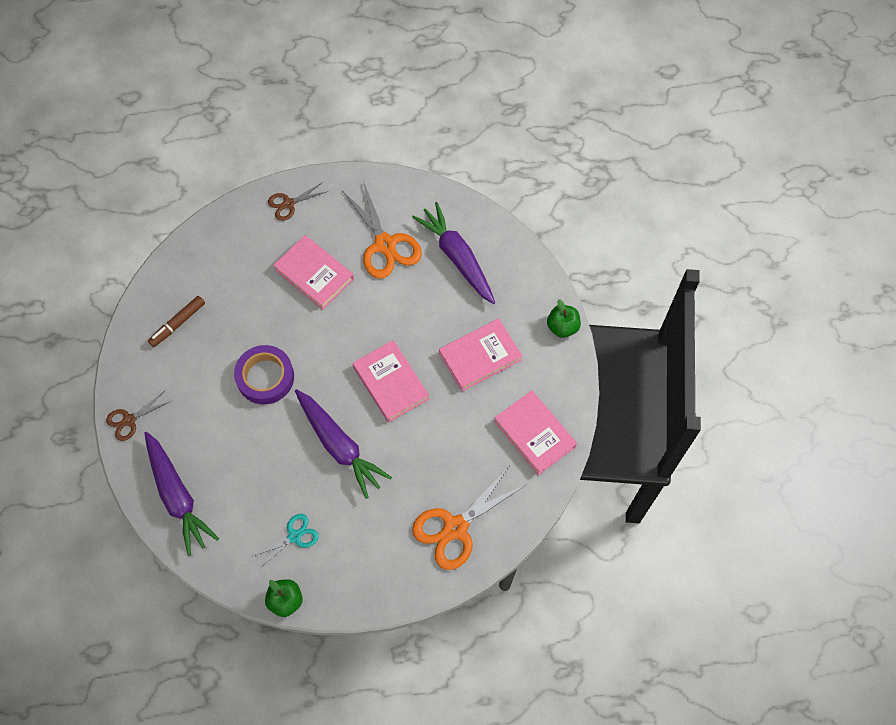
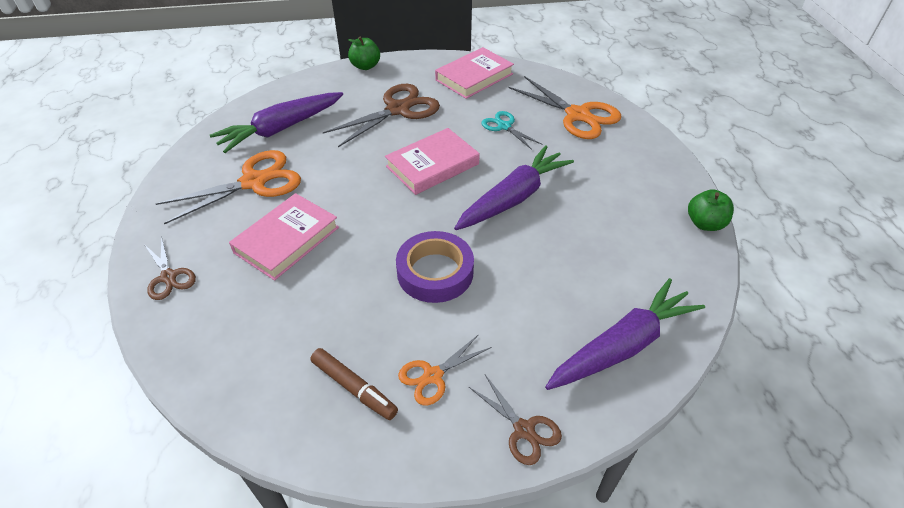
camera: 95 degrees left, 20 degrees down
(177, 370) = (433, 376): none -> orange scissors
(294, 536) = (630, 224): turquoise scissors -> turquoise scissors (504, 126)
(480, 356) = (398, 109): pink book -> brown scissors

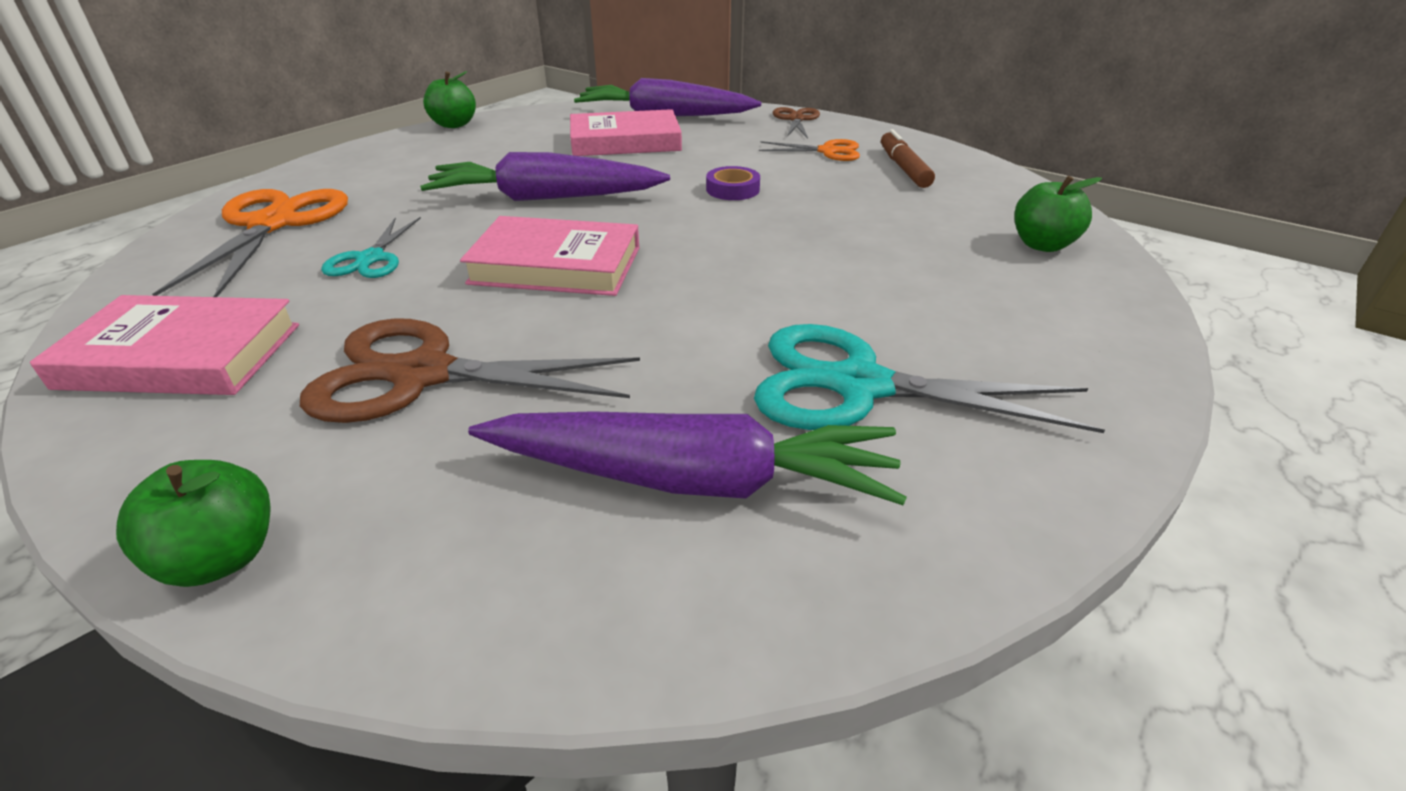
camera: 135 degrees left, 10 degrees down
(169, 277) = (1089, 316): brown scissors -> none
(208, 334) = (1042, 245): none -> green apple
(254, 182) = (859, 386): orange scissors -> turquoise scissors
(287, 240) = (873, 281): pink book -> pink book (625, 141)
(435, 272) = (732, 189): purple tape -> purple tape, size x0.53

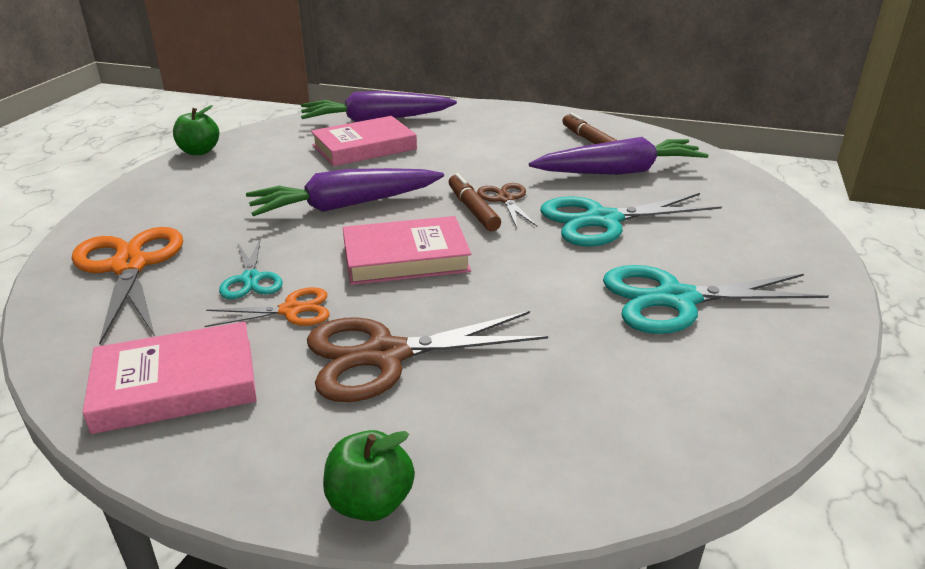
camera: 20 degrees left, 5 degrees down
(685, 225) = (473, 209): none -> brown marker
(690, 479) = (624, 378): purple carrot -> purple carrot (618, 171)
(732, 189) = (483, 176): purple tape -> none
(796, 119) = (482, 110): brown scissors -> brown scissors (505, 199)
(827, 151) = (526, 134): orange scissors -> orange scissors (291, 310)
(840, 264) = (602, 221): none -> turquoise scissors
(1042, 245) = (716, 185): green apple -> none

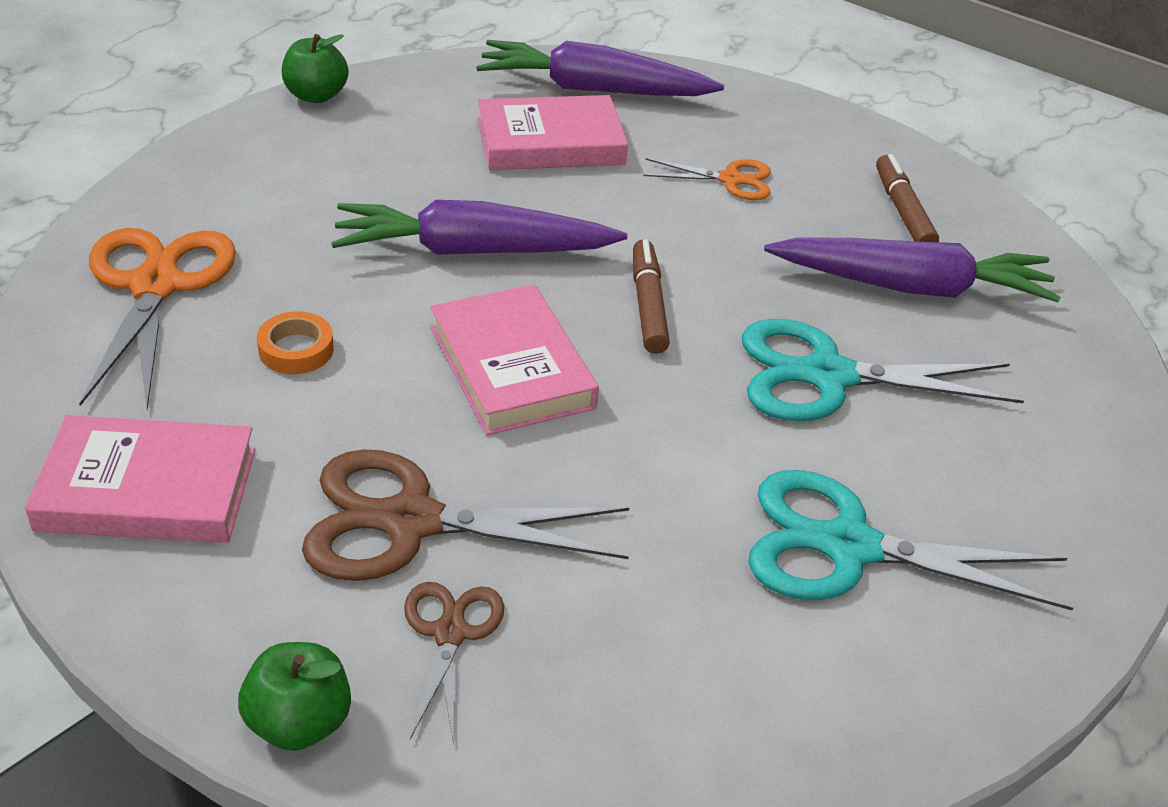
camera: 15 degrees right, 10 degrees up
(251, 279) = (296, 349): turquoise scissors -> orange tape
(291, 310) = (325, 415): orange scissors -> orange scissors (730, 180)
(405, 257) = (511, 367): pink book -> pink book turned 60 degrees clockwise
(505, 199) = (706, 298): brown scissors -> brown scissors (450, 633)

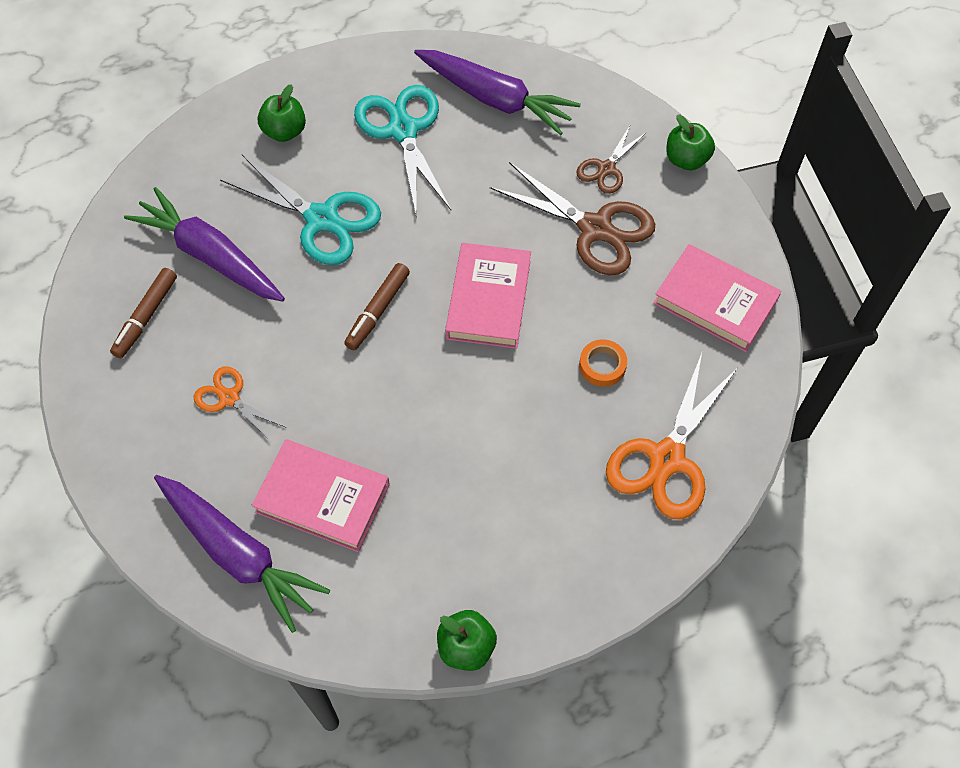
camera: 145 degrees left, 20 degrees up
(473, 251) = (452, 404): purple carrot -> purple carrot (495, 99)
(848, 547) = (403, 130): turquoise scissors -> turquoise scissors turned 150 degrees counterclockwise
(1013, 468) = (284, 131): none -> green apple

